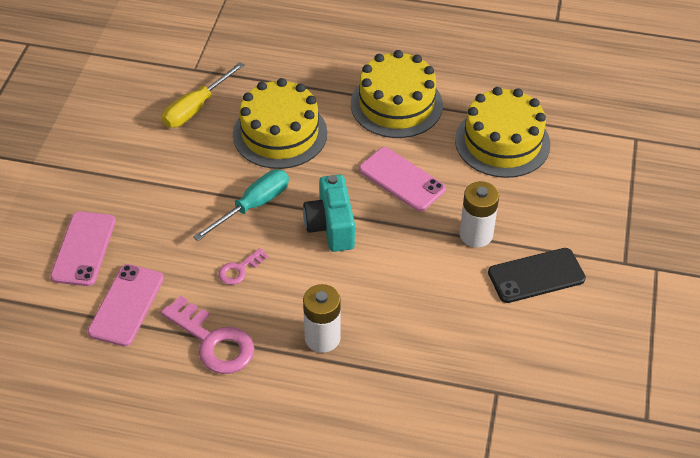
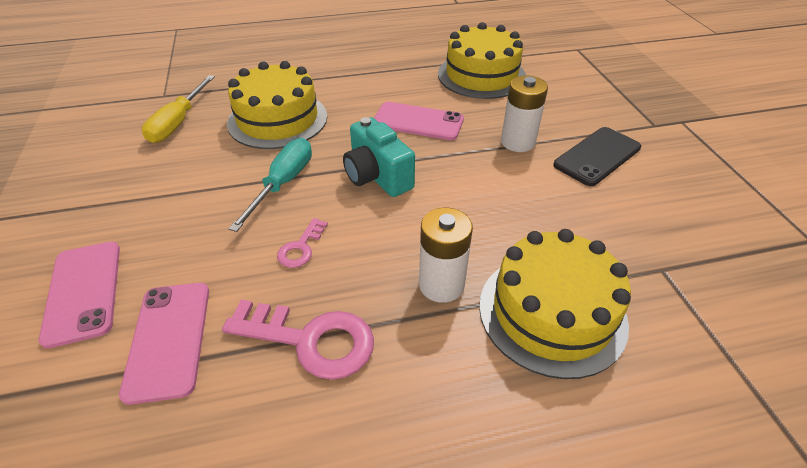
camera: 25 degrees left, 5 degrees down
(396, 104) = (373, 74): yellow cake -> yellow cake (552, 312)

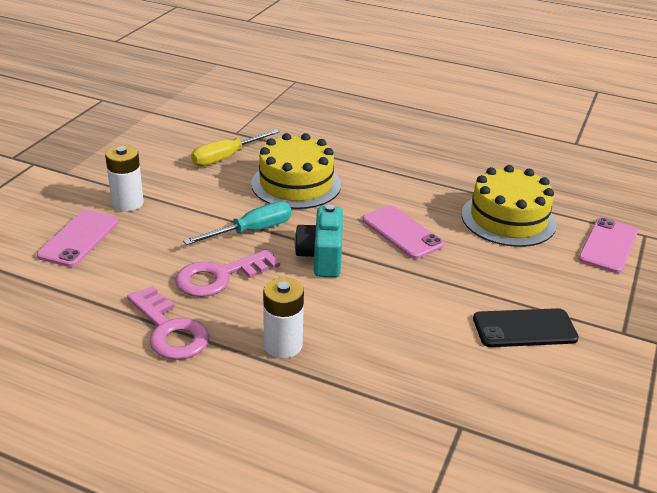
camera: 35 degrees right, 10 degrees down
(169, 339) = (98, 287): pink phone -> pink phone (608, 245)
(301, 247) = (219, 276): pink key -> pink key, size x1.91
(517, 142) = (467, 285): white battery -> white battery (127, 203)
(552, 312) = (337, 402): yellow cake -> none

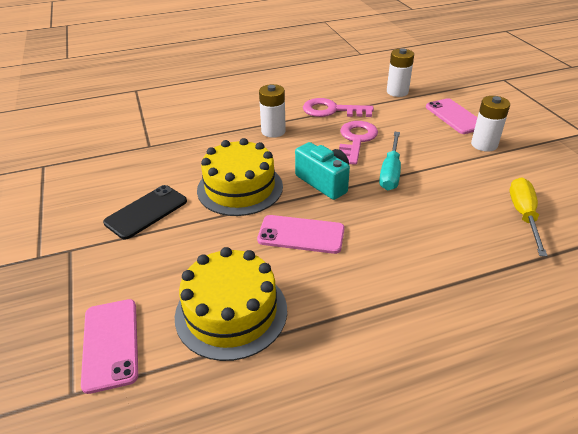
camera: 140 degrees right, 5 degrees up
(49, 304) = (397, 92): none -> white battery
(296, 184) = (435, 226): yellow cake -> yellow cake (240, 188)

